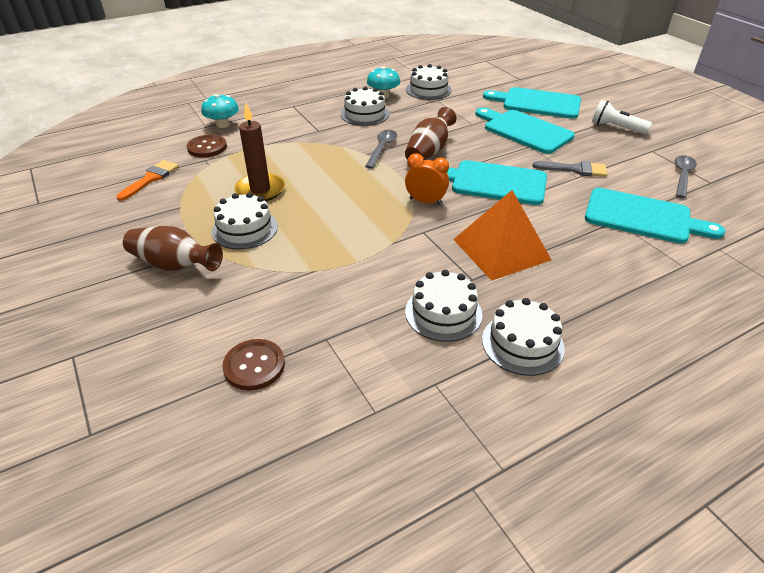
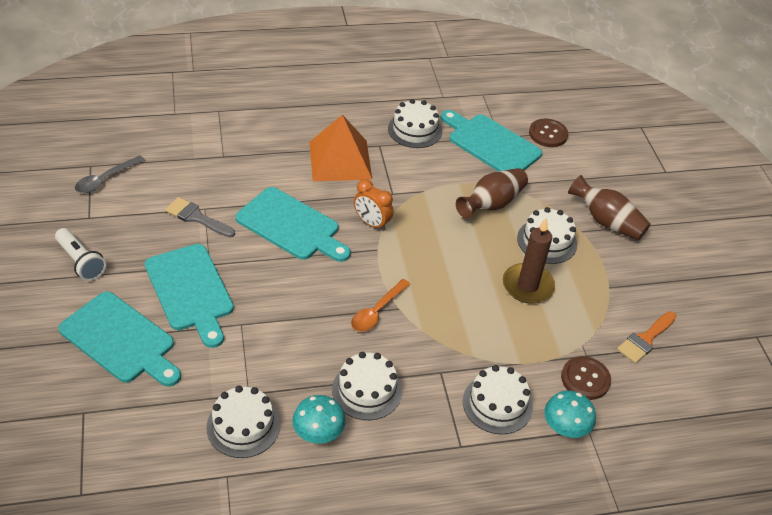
camera: 165 degrees left, 5 degrees up
(382, 148) = (376, 312): grey spoon -> orange spoon
(428, 151) = (327, 290): brown vase -> brown vase (492, 204)
(522, 343) = (376, 100): white cake -> white cake (497, 404)
(643, 217) = (198, 152): turquoise cutting board -> turquoise cutting board (491, 144)

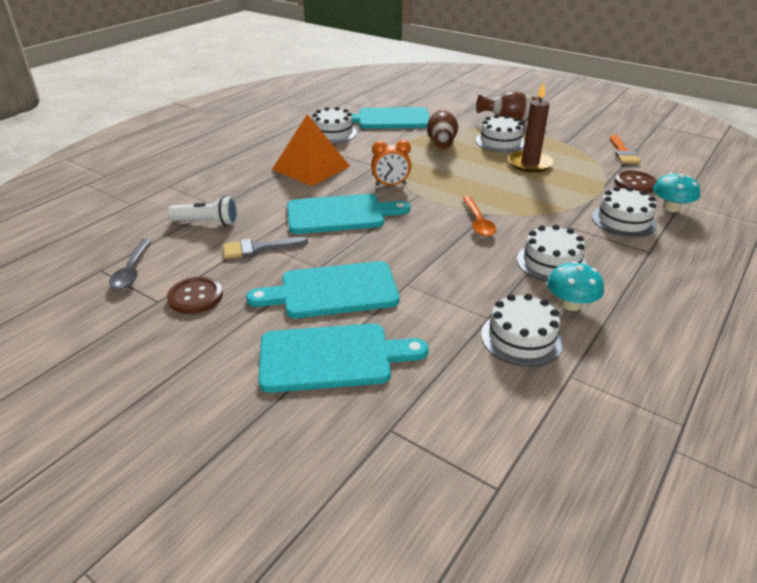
camera: 40 degrees left, 10 degrees down
(81, 262) = (201, 333): white flashlight -> white flashlight (207, 222)
(190, 291) = (333, 291): turquoise cutting board -> turquoise cutting board turned 150 degrees clockwise
(548, 134) = (412, 102): brown button -> brown button (195, 297)

